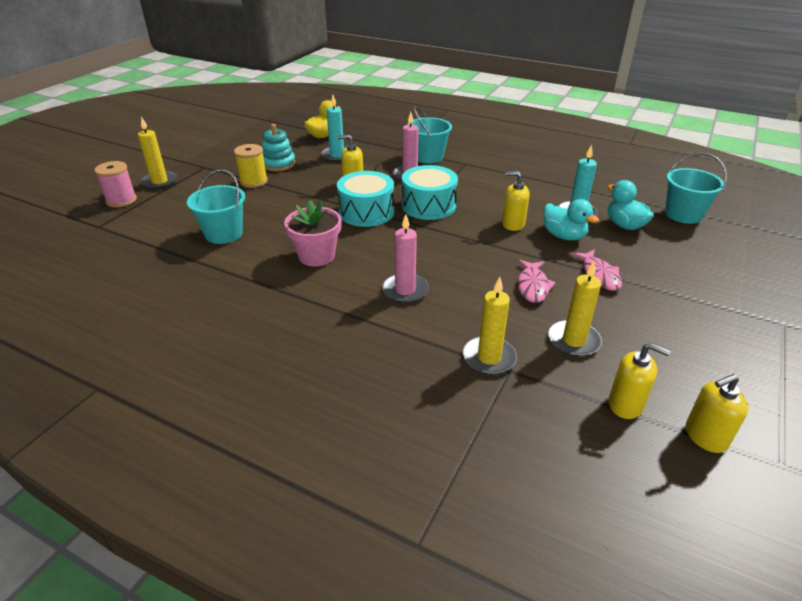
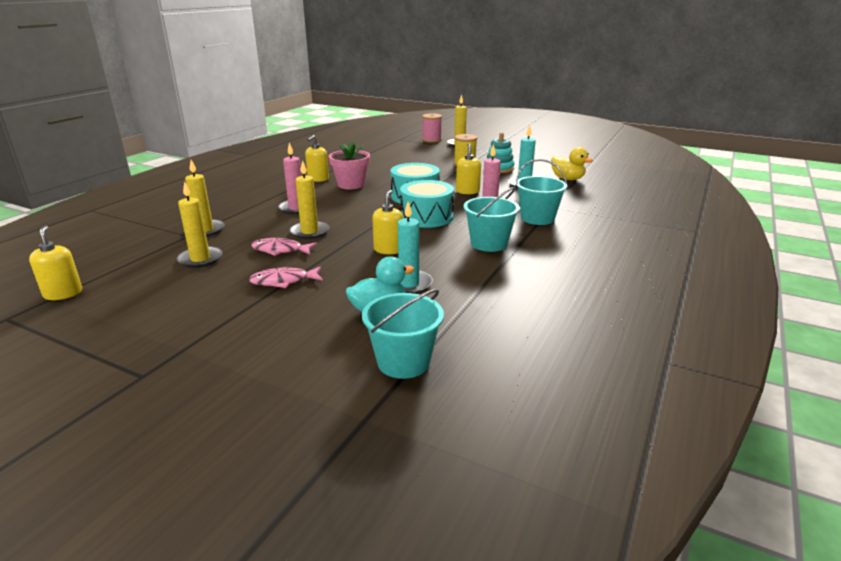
camera: 90 degrees right, 10 degrees down
(224, 234) = (385, 162): turquoise bucket -> turquoise bucket (489, 243)
(479, 272) = (309, 232): none -> yellow candle
(564, 236) = (361, 272): turquoise duck -> none
(625, 404) = (121, 269): yellow soap dispenser -> yellow soap dispenser (318, 179)

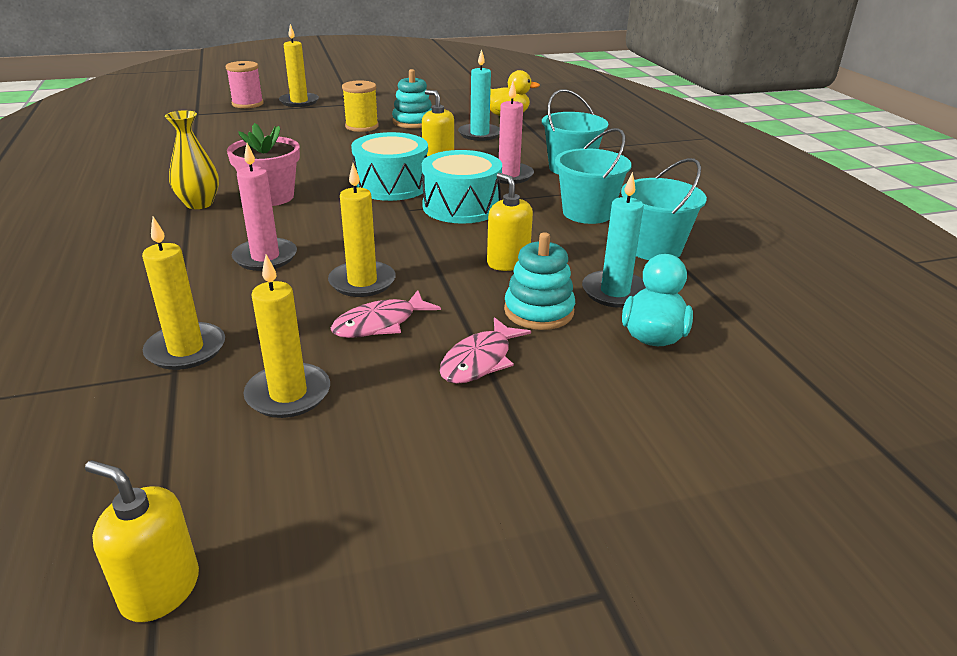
camera: 45 degrees left, 5 degrees up
(318, 179) = (199, 204): yellow soap dispenser -> yellow vase
(352, 275) = (539, 311): none -> turquoise stacking toy
(403, 362) = (788, 375): turquoise bucket -> turquoise bucket (654, 248)

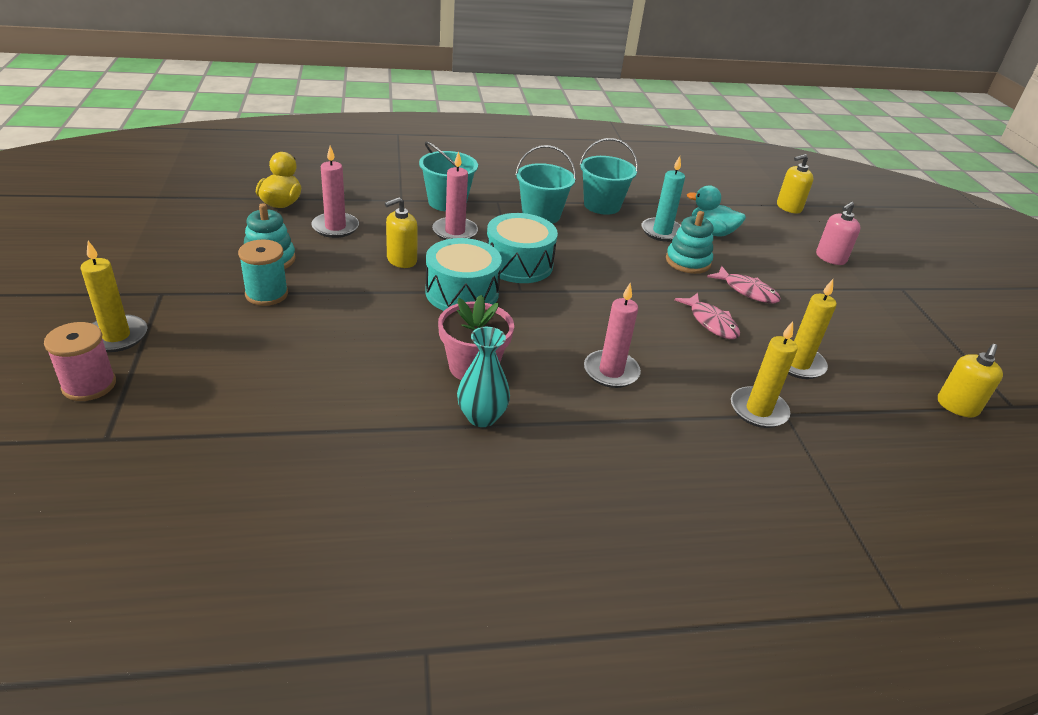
camera: 85 degrees left, 5 degrees up
(199, 204) = (481, 417): yellow vase -> turquoise vase
(362, 126) = (266, 294): yellow spool -> turquoise spool
(362, 282) = (653, 325): yellow candle -> none
(479, 134) = (335, 227): turquoise candle -> pink candle
(508, 262) = (621, 260): yellow soap dispenser -> yellow soap dispenser (788, 207)
(669, 480) = (830, 258): none -> pink soap dispenser

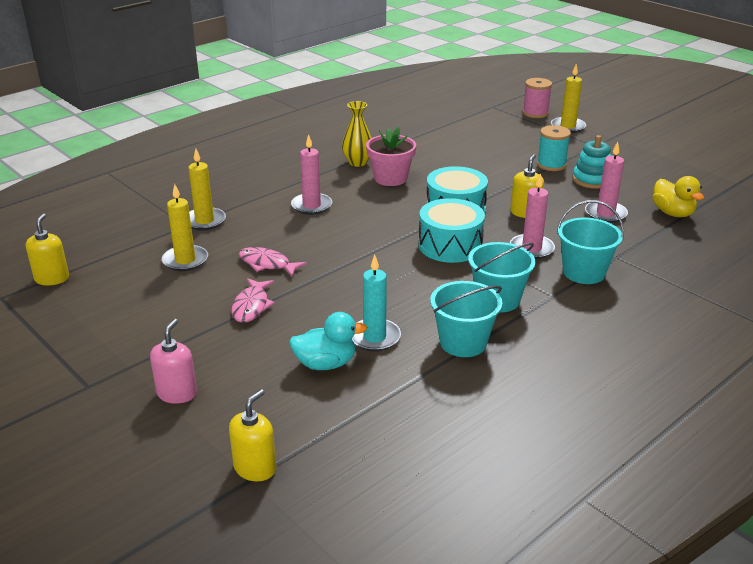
camera: 150 degrees right, 5 degrees down
(481, 417) = (357, 162): turquoise vase -> yellow vase
(688, 261) = (323, 313): turquoise stacking toy -> none
(747, 291) = (251, 306): pink fish -> pink fish turned 90 degrees counterclockwise

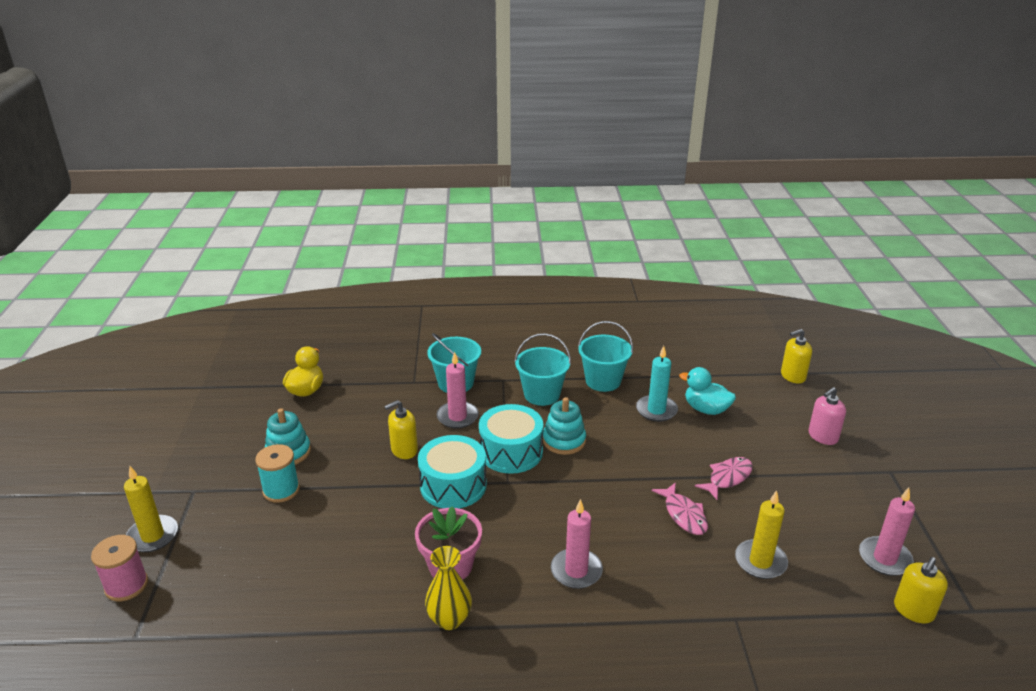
camera: 140 degrees left, 0 degrees up
(204, 221) = (709, 613): yellow candle -> none
(422, 271) = (564, 441): none -> turquoise stacking toy
(605, 214) = (350, 415): pink candle -> pink candle (884, 558)

